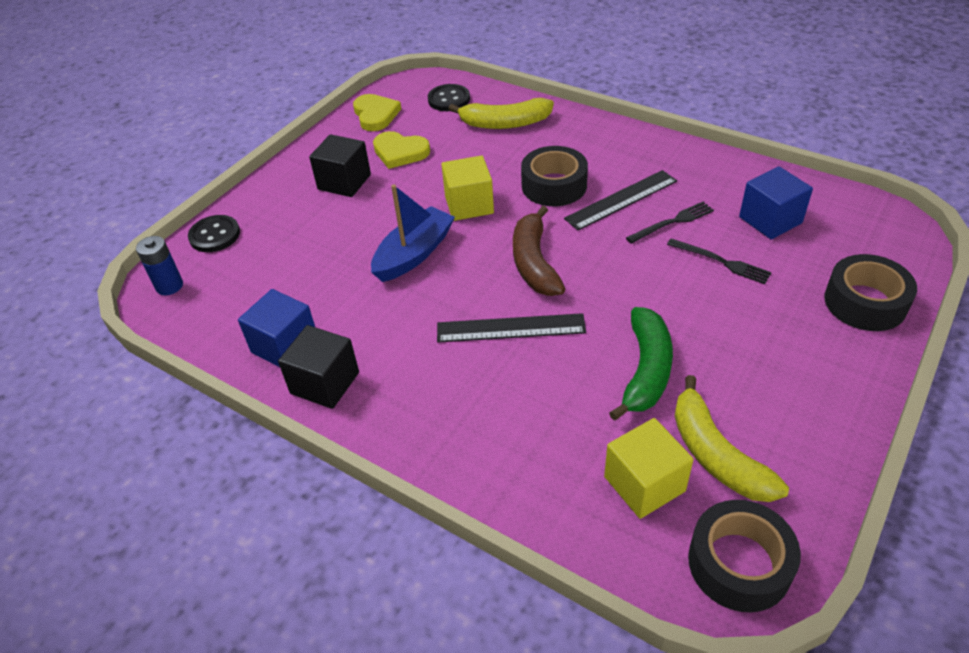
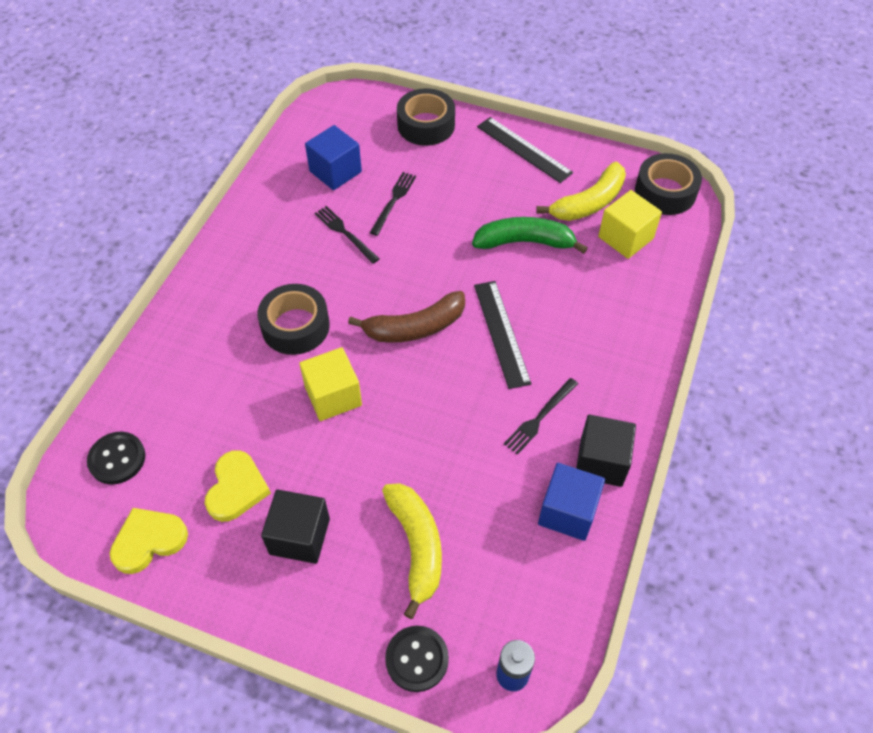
camera: 105 degrees left, 10 degrees up
(394, 342) = (540, 417): none -> black fork
(414, 254) = (418, 430): blue boat -> none
(505, 123) = (177, 388): yellow banana -> yellow banana (417, 546)
(621, 200) = (315, 271): black ruler -> black ruler (524, 149)

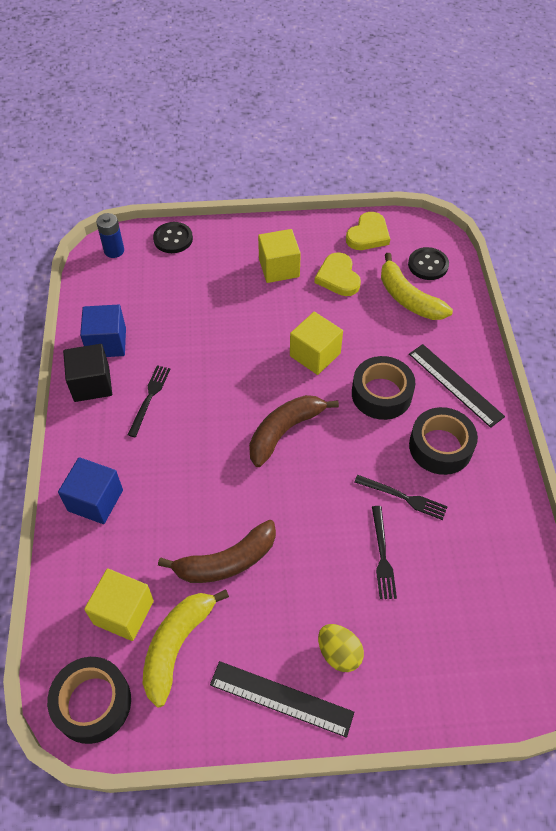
camera: 155 degrees right, 0 degrees up
(299, 536) = (279, 268): black cube -> yellow cube
(335, 171) = (465, 568): blue cube -> blue cube (95, 500)
(417, 546) = (201, 288): yellow banana -> yellow banana (408, 298)
(426, 125) = (414, 685): black tape -> black tape (440, 447)
(467, 158) = (339, 653): none -> yellow egg
(501, 333) = (209, 455): black ruler -> black ruler (455, 385)
(525, 242) = (226, 561): green banana -> brown banana

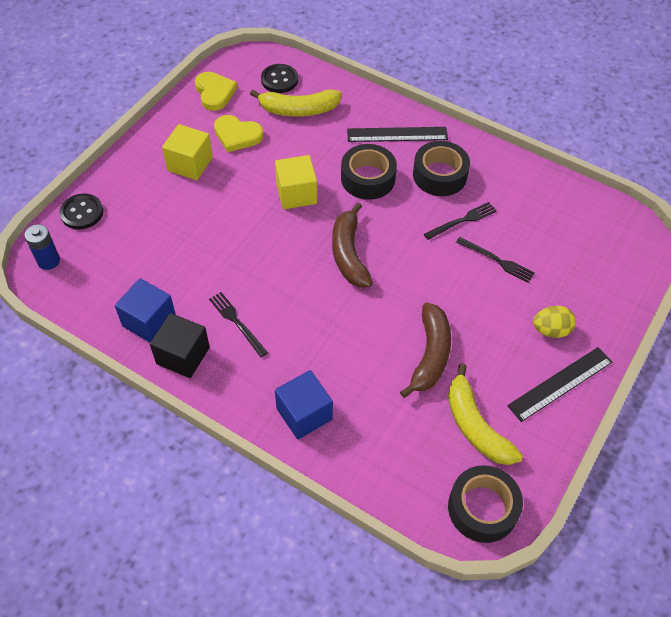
camera: 55 degrees left, 0 degrees up
(123, 612) = (422, 447): yellow cube -> none

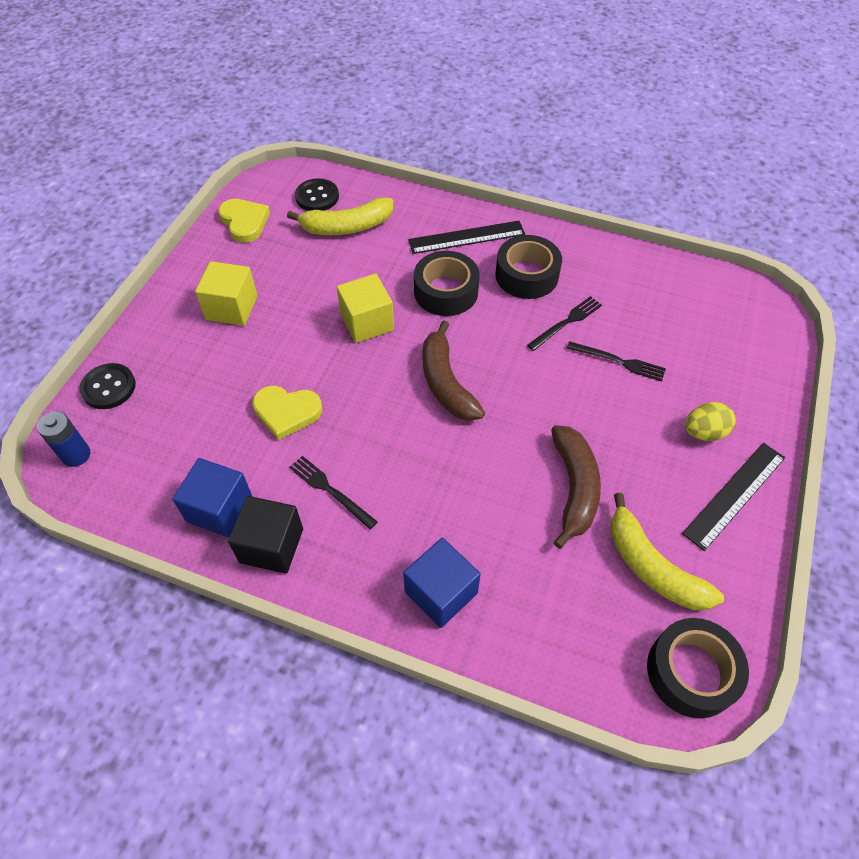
camera: 10 degrees left, 0 degrees up
(237, 135) = (281, 266): yellow heart -> yellow heart (287, 412)

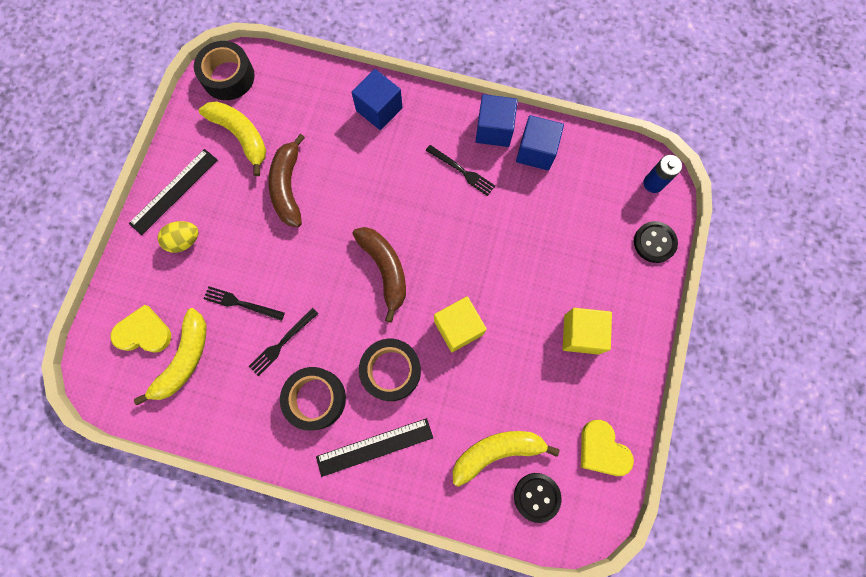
camera: 175 degrees right, 20 degrees up
(271, 545) = (494, 130): black cube -> blue cube
(287, 412) = (507, 232): yellow heart -> yellow heart (144, 332)
(674, 315) = (184, 360): none -> yellow banana

